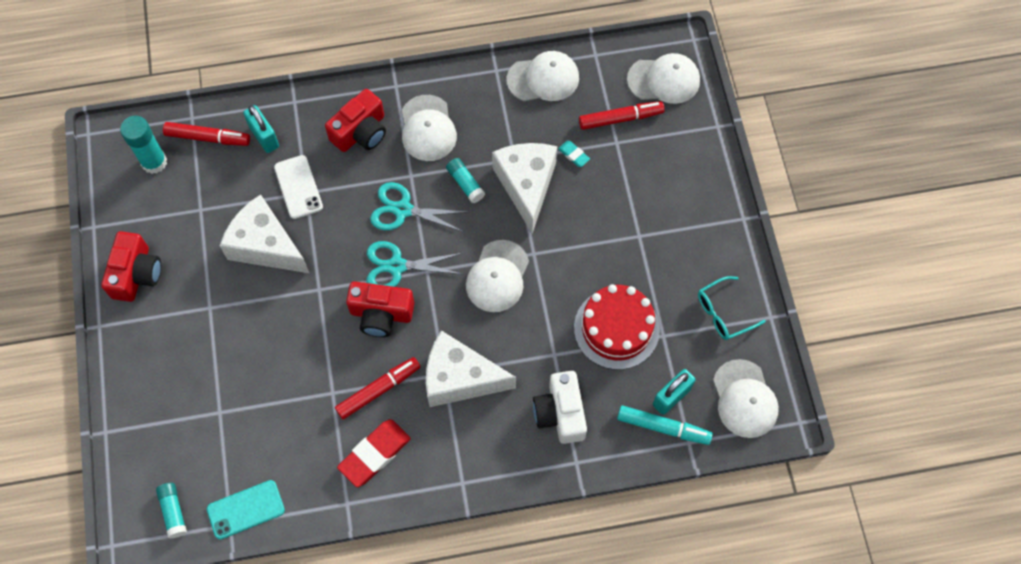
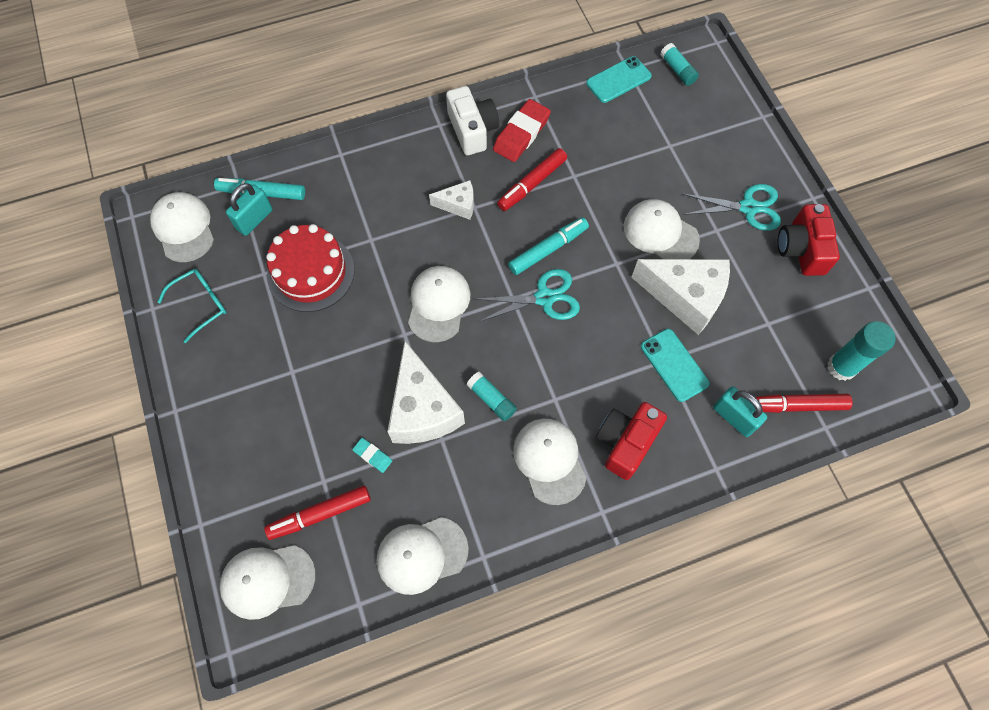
camera: 170 degrees right, 0 degrees up
(265, 313) = (660, 233): none -> white cap
(298, 187) = (674, 365): white phone -> turquoise phone
(381, 314) = (548, 249): red camera -> turquoise marker
(403, 210) = (553, 358): turquoise scissors -> turquoise scissors (748, 207)
(460, 378) = (458, 205): white cheese -> white cheese, size x0.52
(560, 413) = (359, 190): white camera -> white camera (472, 130)

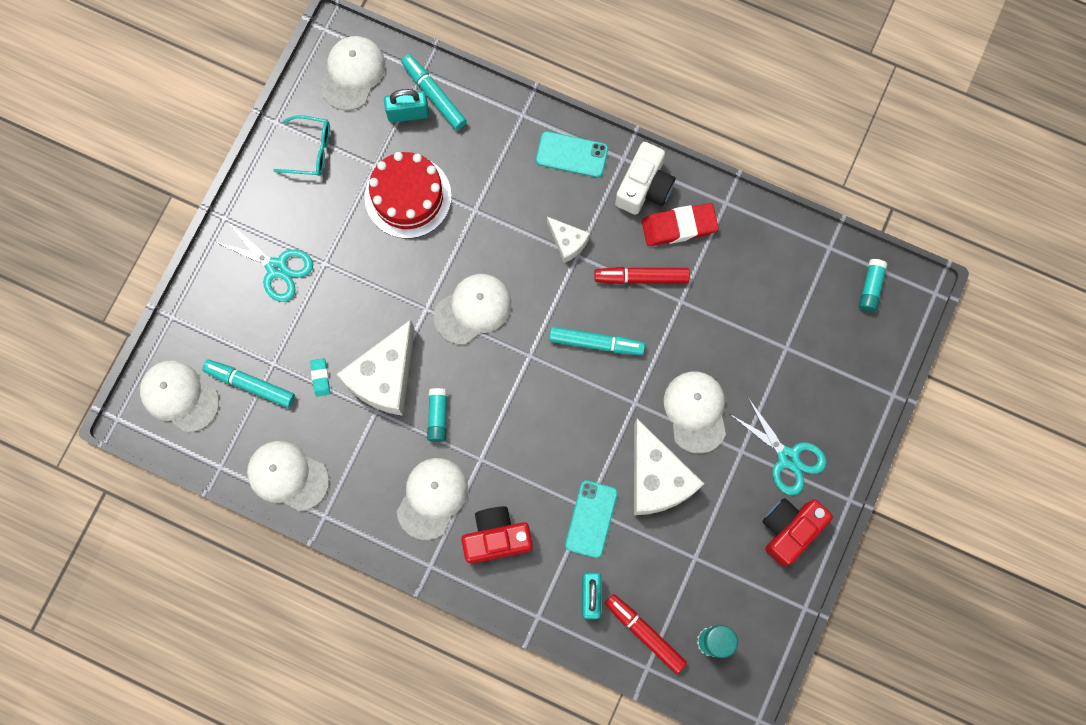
camera: 45 degrees right, 10 degrees up
(320, 514) = (250, 385): red marker -> turquoise marker
(544, 298) = (553, 378): turquoise scissors -> turquoise scissors (277, 268)
(618, 80) = (810, 251): turquoise phone -> turquoise phone (572, 154)

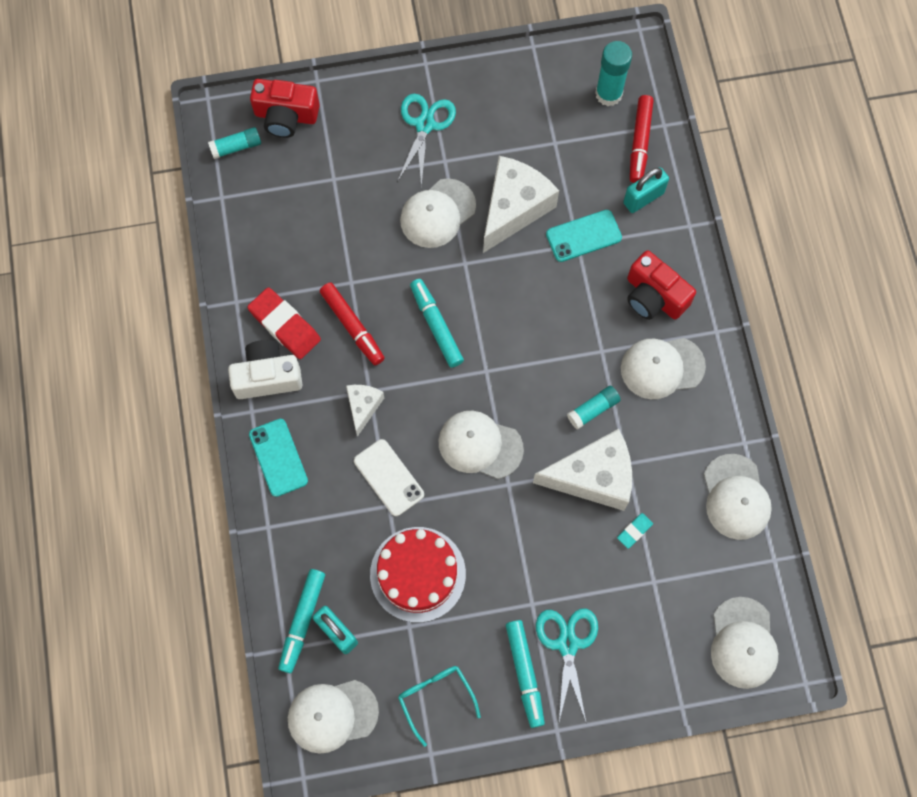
camera: 125 degrees left, 5 degrees down
(250, 385) = (686, 587): turquoise marker -> turquoise marker (525, 673)
(497, 224) = (388, 477): none -> white phone
(790, 530) = (481, 90): red camera -> red camera (286, 116)

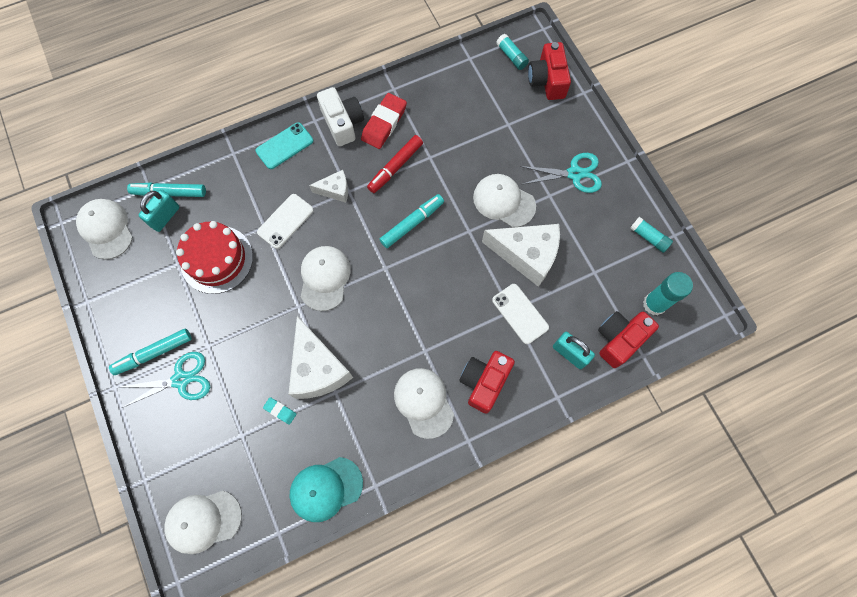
camera: 75 degrees right, 0 degrees up
(435, 698) = (127, 294): turquoise glasses -> none
(583, 236) = (520, 313): turquoise phone -> white phone
(593, 409) = (374, 355): turquoise glue stick -> turquoise glue stick (648, 237)
(640, 142) = (619, 339): red marker -> red camera
(736, 497) = (326, 489): white cap -> turquoise cap

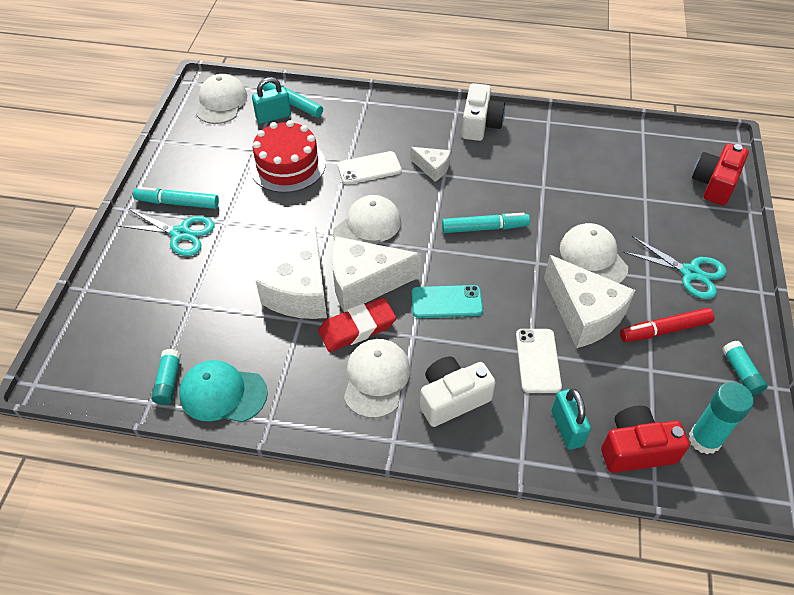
camera: 35 degrees right, 20 degrees down
(203, 521) = (98, 350): white cap -> none
(280, 411) = (239, 305): turquoise eraser -> none
(284, 146) = (414, 116): turquoise phone -> turquoise phone (446, 302)
(358, 329) = (364, 283): none -> white cheese
(384, 123) = (519, 142): red eraser -> red eraser (357, 328)
(395, 167) = (503, 178): red marker -> red marker (665, 330)
(484, 382) = (452, 398): red camera -> white camera
(511, 56) = (688, 149): turquoise glue stick -> turquoise glue stick (168, 382)

